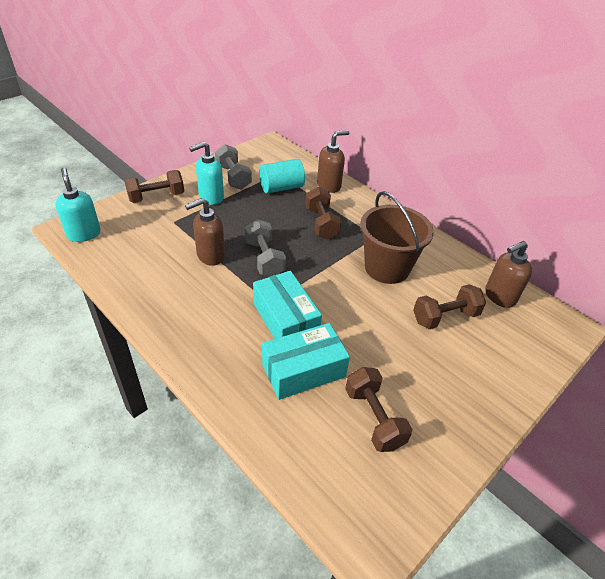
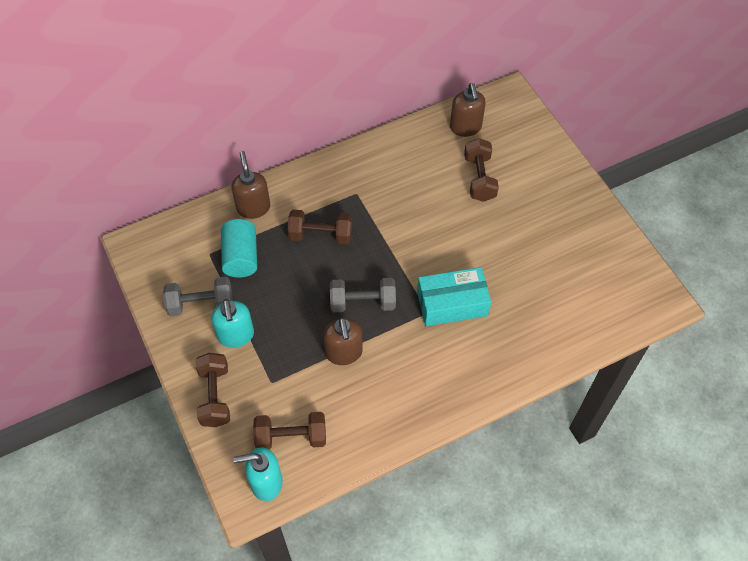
camera: 70 degrees left, 15 degrees up
(303, 370) = (513, 304): turquoise box -> none
(374, 418) = (569, 268): brown dumbbell -> brown dumbbell (291, 437)
(387, 268) = (405, 199): brown bucket -> none

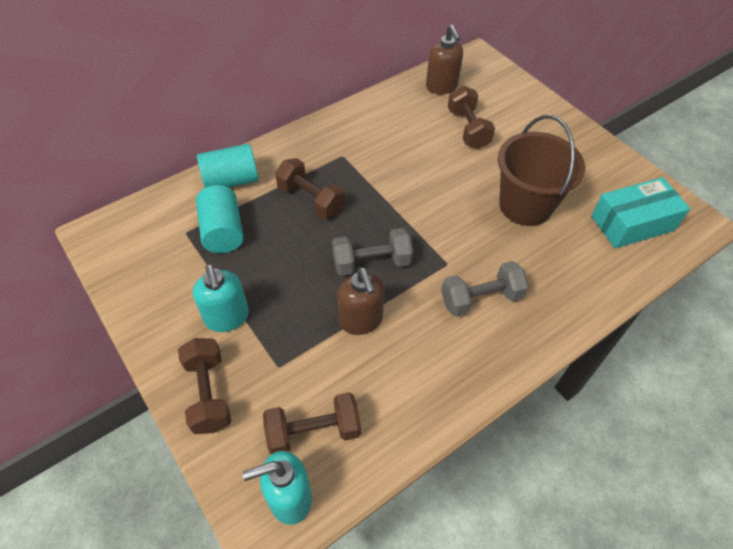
camera: 10 degrees left, 5 degrees down
(201, 304) = (180, 287): grey dumbbell -> grey dumbbell (481, 299)
(253, 207) = (231, 181): brown soap dispenser -> turquoise cylinder
(320, 235) = (311, 199): brown dumbbell -> brown dumbbell turned 45 degrees clockwise
(452, 304) = (472, 252): turquoise box -> turquoise box (632, 223)
(511, 265) = (525, 205): none -> brown bucket

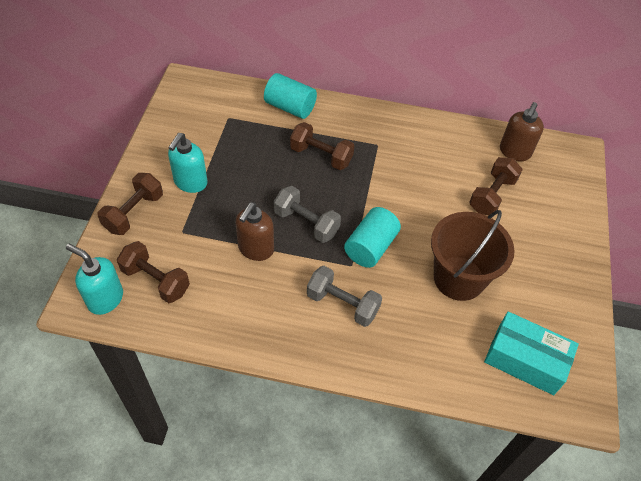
camera: 45 degrees right, 0 degrees up
(223, 231) = (248, 133): turquoise cylinder -> turquoise cylinder (370, 247)
(311, 199) = (321, 156): brown dumbbell -> brown dumbbell turned 60 degrees counterclockwise

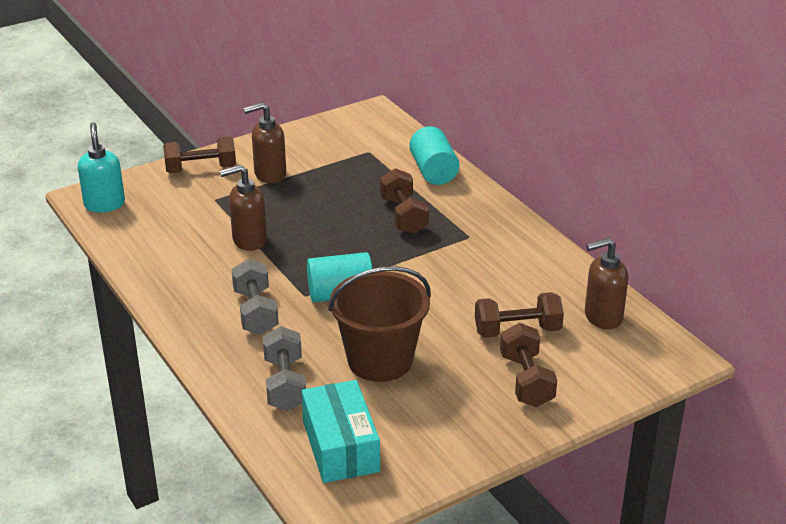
camera: 50 degrees right, 20 degrees down
(156, 280) = (151, 215): brown dumbbell -> brown dumbbell (526, 381)
(190, 183) = (269, 175): turquoise soap dispenser -> brown soap dispenser
(306, 223) = (315, 249): grey dumbbell -> grey dumbbell (285, 384)

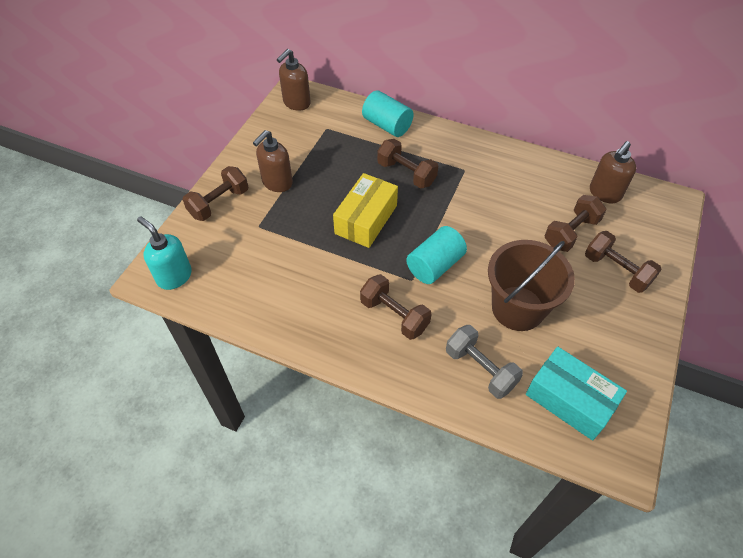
camera: 35 degrees left, 20 degrees up
(249, 240) = (323, 251): brown soap dispenser -> brown soap dispenser (296, 103)
(255, 312) = (394, 315): grey dumbbell -> brown dumbbell
(318, 234) = (366, 219): none -> yellow box

